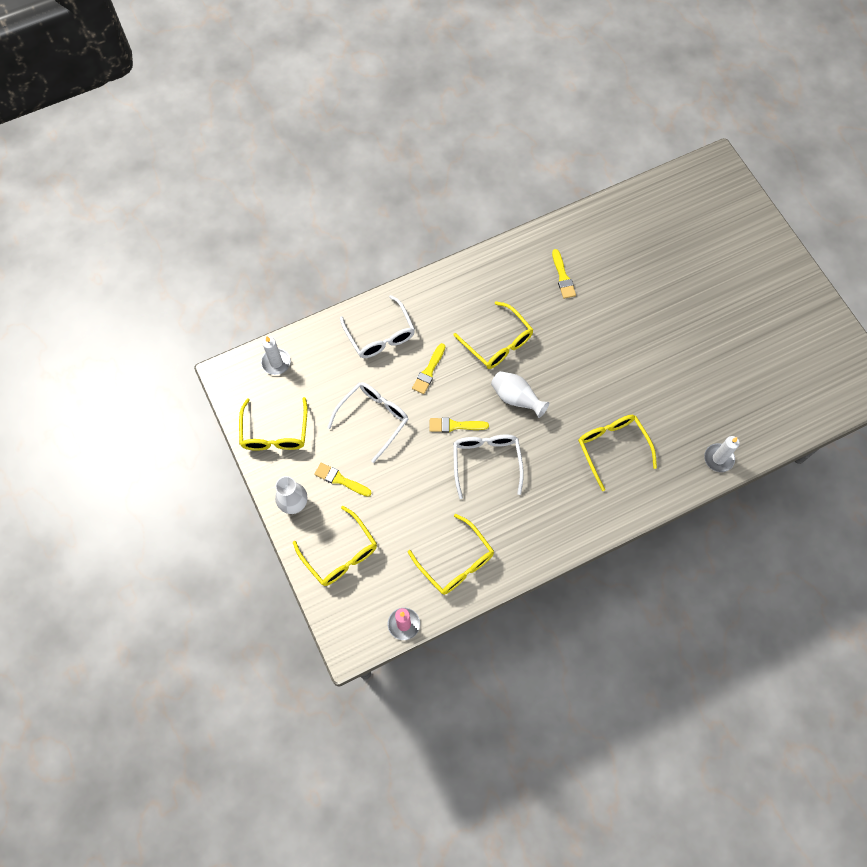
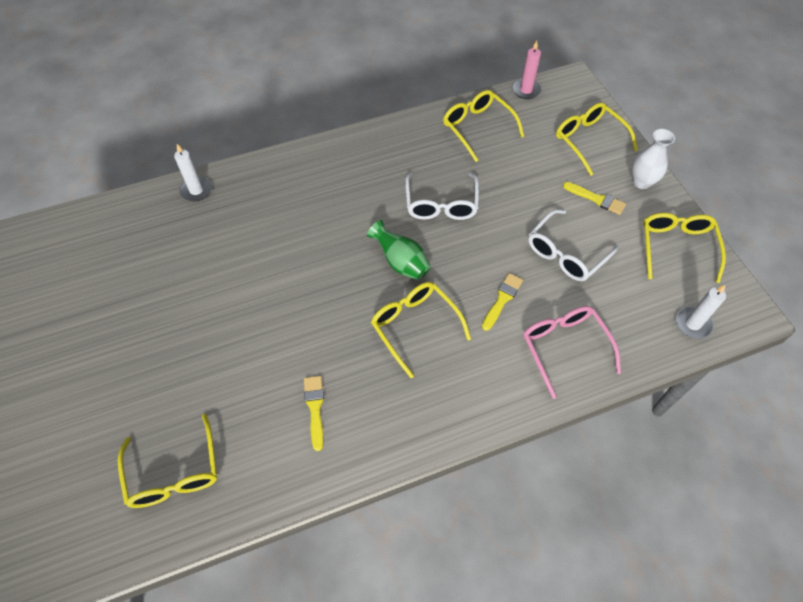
camera: 175 degrees left, 10 degrees down
(380, 335) = (564, 347): white glasses -> pink glasses
(455, 425) = (473, 240): yellow brush -> none
(516, 398) = (401, 262): white vase -> green vase
(612, 448) = (304, 207): yellow glasses -> yellow glasses (174, 473)

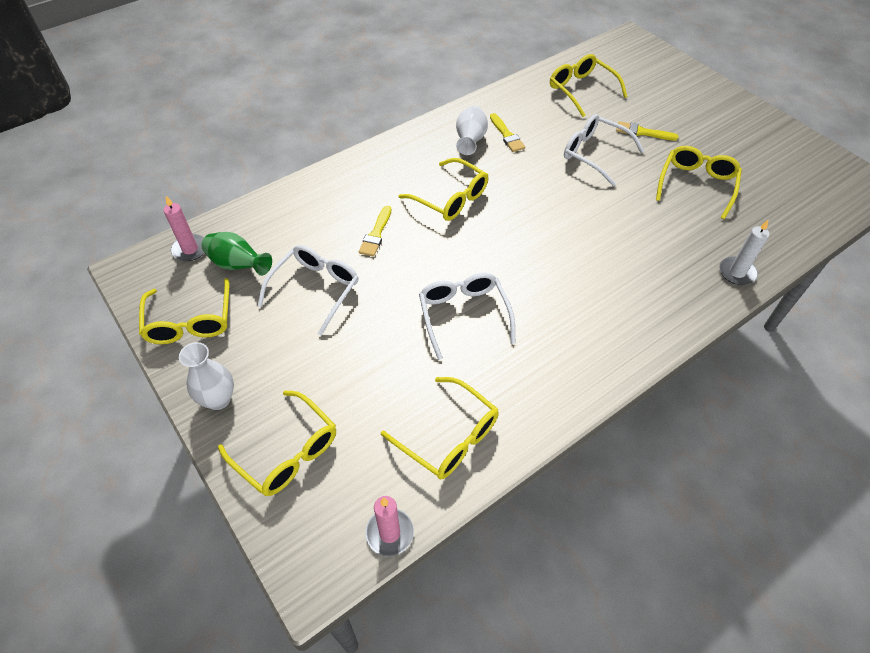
camera: 165 degrees right, 5 degrees down
(154, 284) = (696, 185): none -> yellow glasses
(230, 351) = (594, 154): none -> white glasses
(363, 409) = (470, 141): none -> white vase
(401, 262) = (484, 246): green vase -> green vase (238, 265)
(564, 347) = (314, 208): pink glasses -> none
(596, 199) = (279, 361): yellow brush -> yellow brush (642, 132)
(693, 324) = (190, 249): white candle -> pink candle

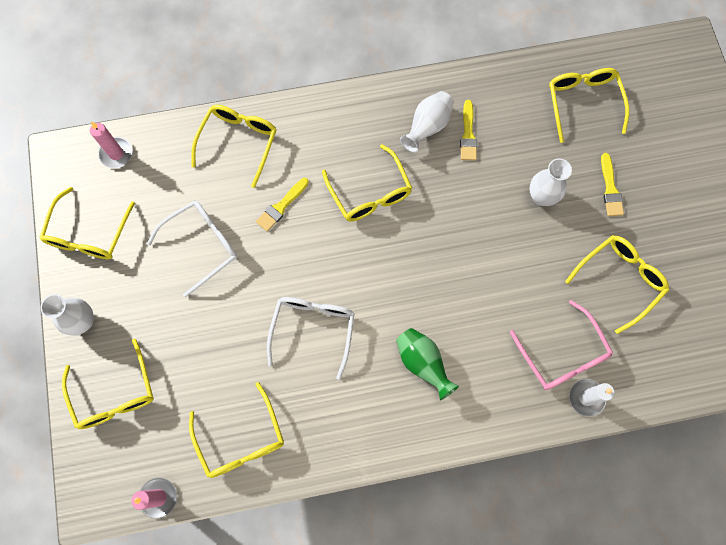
camera: 25 degrees right, 20 degrees up
(238, 265) = (149, 190): green vase -> green vase (423, 363)
(308, 203) = (238, 142): none -> yellow glasses
(594, 154) = (541, 196): white glasses -> white vase
(642, 132) = (610, 189): yellow brush -> yellow brush turned 135 degrees counterclockwise
(693, 250) = (562, 355): none -> pink glasses

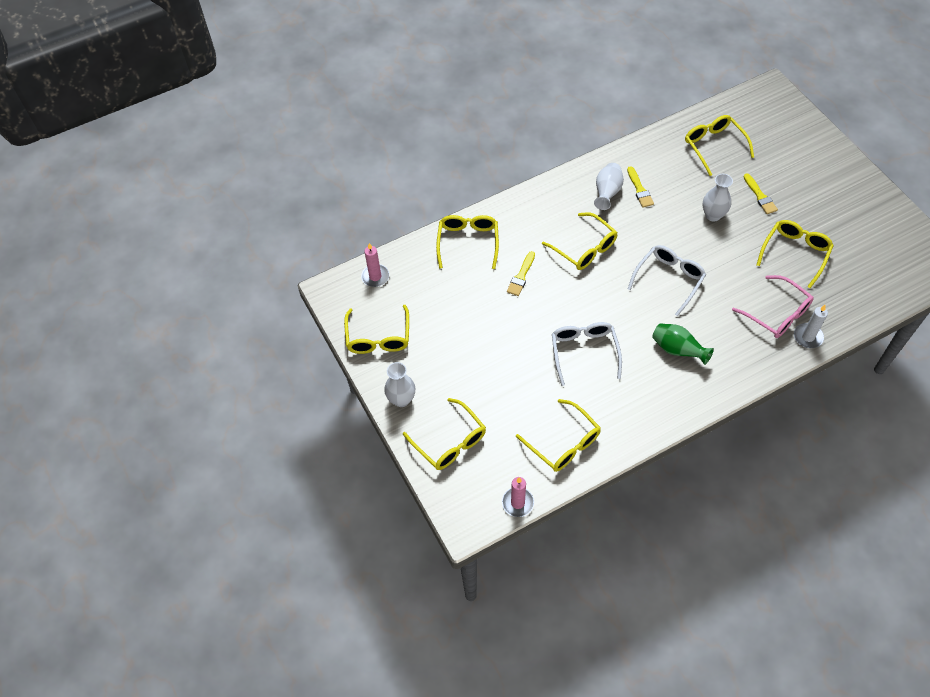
camera: 15 degrees left, 15 degrees down
(202, 245) = (472, 320): white glasses -> white glasses (669, 280)

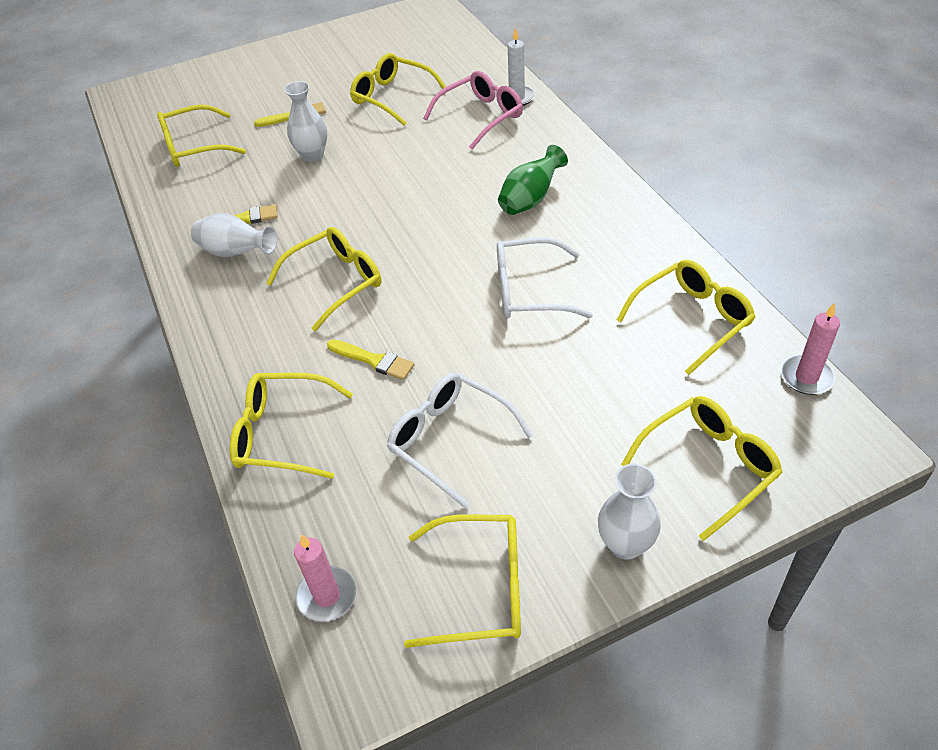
camera: 85 degrees left, 10 degrees down
(669, 280) = (412, 200): white glasses -> white glasses (449, 440)

